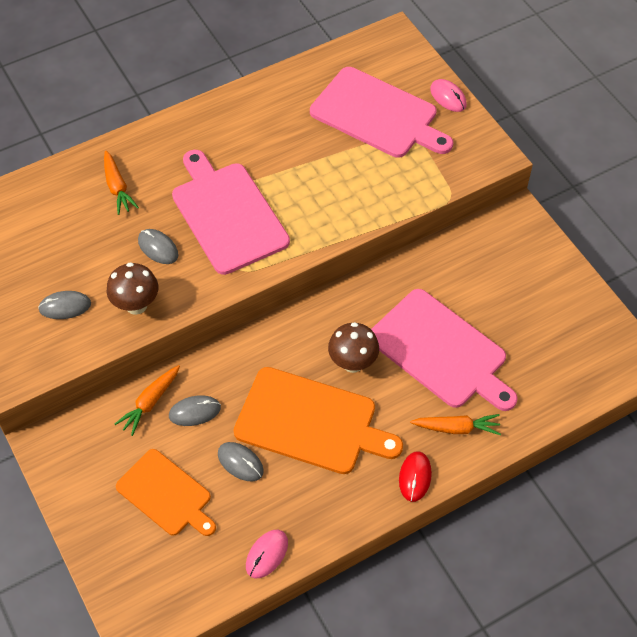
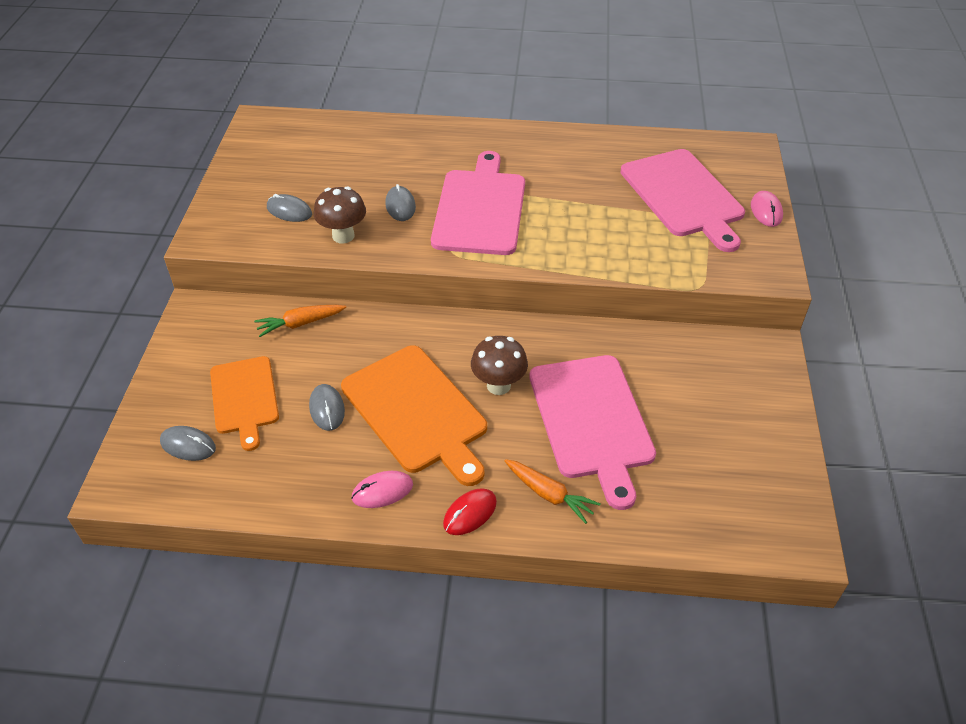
camera: 35 degrees right, 10 degrees down
(117, 187) = (410, 152): orange carrot -> none
(194, 412) = (328, 349): grey mouse -> grey mouse (188, 445)
(267, 554) = (277, 496): pink mouse -> pink mouse (382, 491)

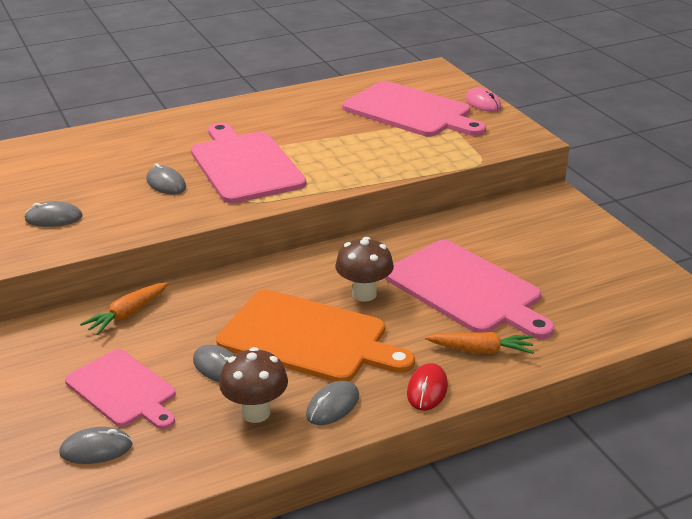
camera: 30 degrees left, 15 degrees down
(244, 398) = (123, 390): orange cutting board -> pink cutting board
(343, 236) = (130, 220): brown mushroom -> brown mushroom (256, 413)
(382, 491) = (333, 406): pink mouse -> grey mouse

